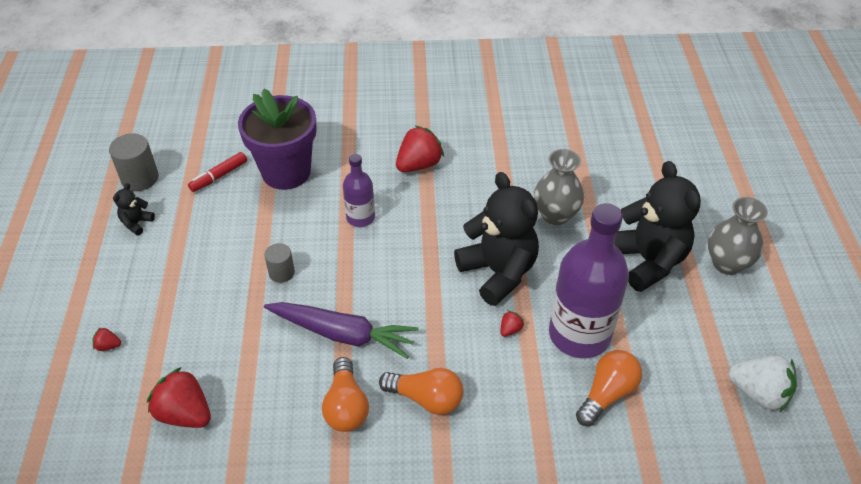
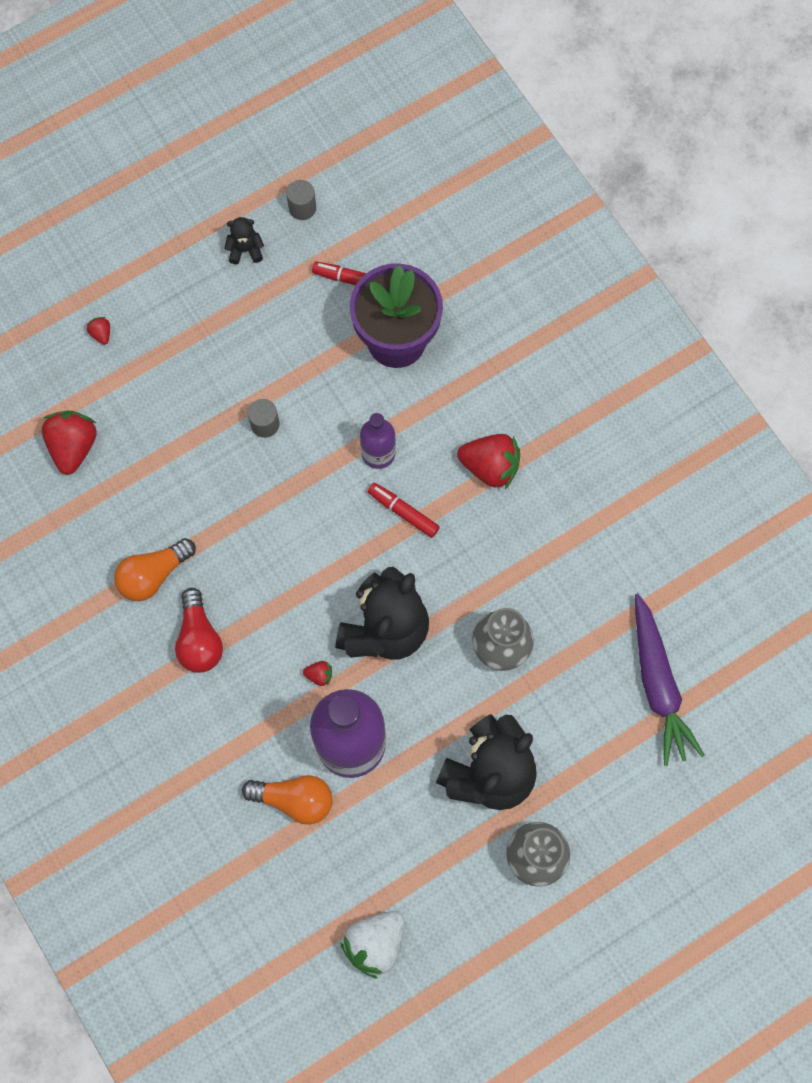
camera: 60 degrees right, 25 degrees up
(140, 178) = (302, 208): grey cylinder -> grey cylinder, size x0.64
(342, 334) = (227, 525): purple carrot -> purple carrot (658, 684)
(416, 223) = (403, 512): none -> red marker
(426, 398) = (199, 639): orange light bulb -> red light bulb
(758, 393) = (375, 943): white strawberry -> white strawberry turned 45 degrees clockwise

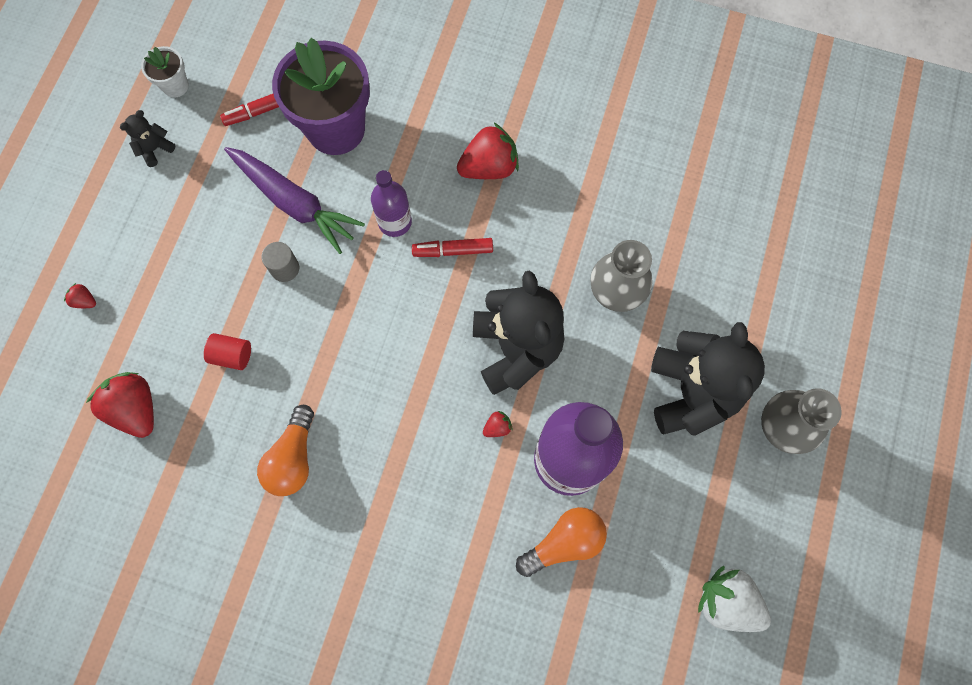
camera: 40 degrees left, 0 degrees up
(172, 461) = (232, 355): none -> red cylinder
(199, 639) = (376, 479): red light bulb -> none
(302, 208) = (175, 86): grey cylinder -> white flower pot
(375, 943) = (727, 602): white strawberry -> white strawberry turned 120 degrees clockwise
(658, 684) = (751, 227): purple carrot -> purple carrot (294, 203)

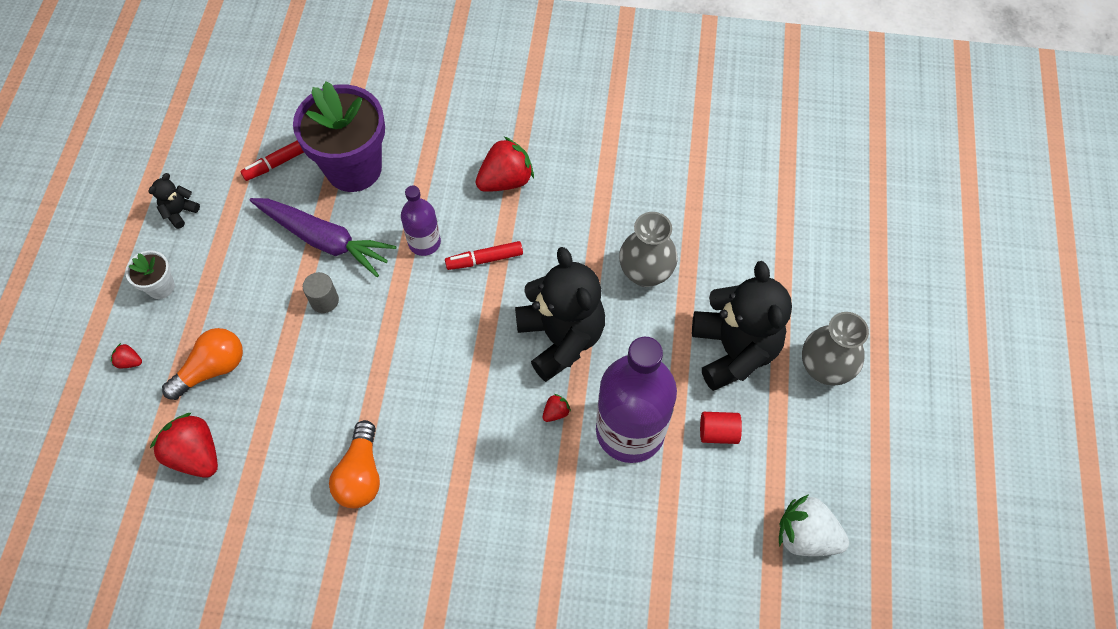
camera: 10 degrees left, 10 degrees down
(175, 86) = (191, 152): white flower pot -> white flower pot (161, 287)
(232, 355) = (285, 389): red cylinder -> red cylinder (718, 432)
(564, 542) = (640, 508): orange light bulb -> orange light bulb (212, 369)

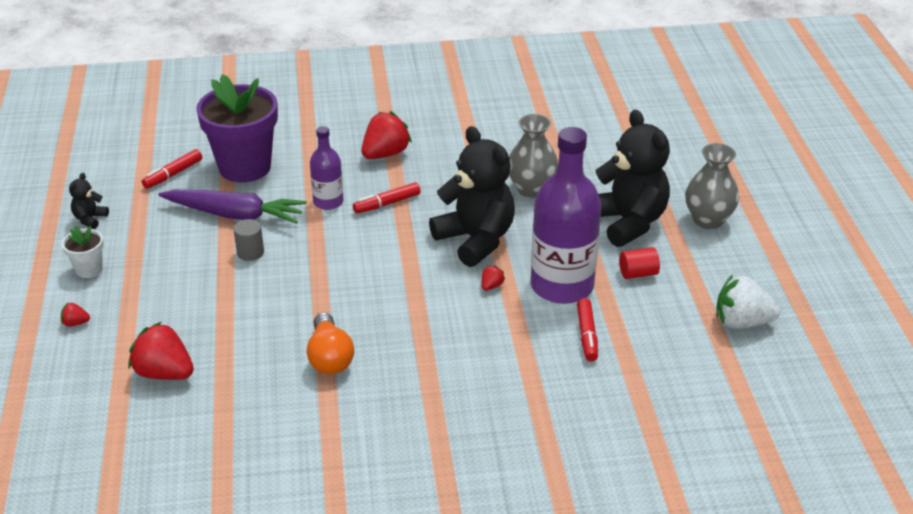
camera: 15 degrees left, 25 degrees down
(212, 369) = (159, 314): orange light bulb -> none
(633, 511) = (587, 335): none -> red marker

